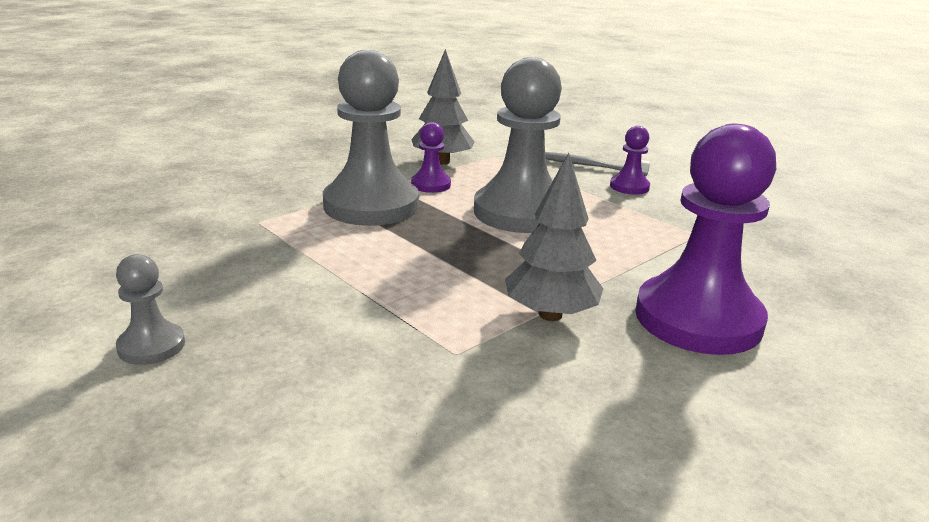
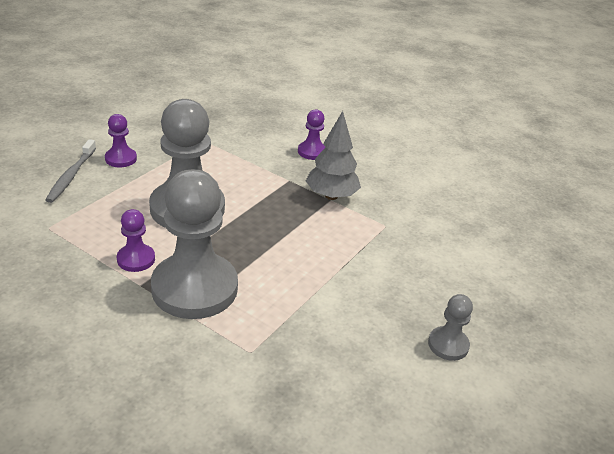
camera: 105 degrees left, 10 degrees up
(442, 162) = (68, 258): grey tree -> none
(698, 319) = (312, 152): purple pawn -> purple pawn, size x0.45

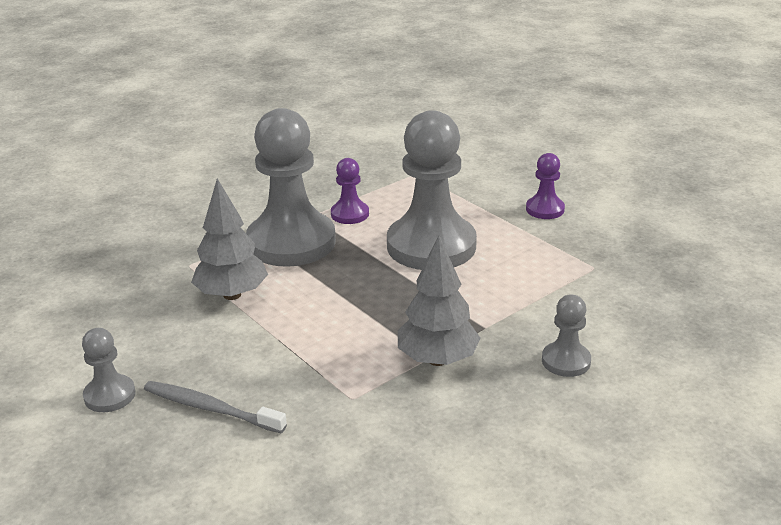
camera: 110 degrees right, 5 degrees down
(71, 176) = (508, 182): grey toothbrush -> grey toothbrush (210, 408)
(291, 308) = (232, 295): none -> grey tree
(312, 152) = (566, 361): purple pawn -> grey pawn

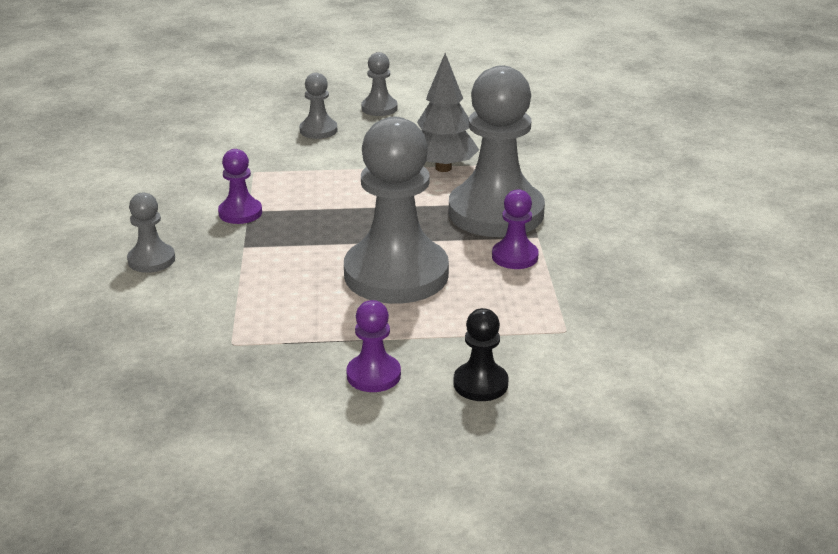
camera: 125 degrees right, 0 degrees up
(210, 408) = (318, 130): grey toothbrush -> grey pawn
(437, 359) = (240, 213): grey tree -> purple pawn
(502, 179) = (480, 384): none -> black pawn

